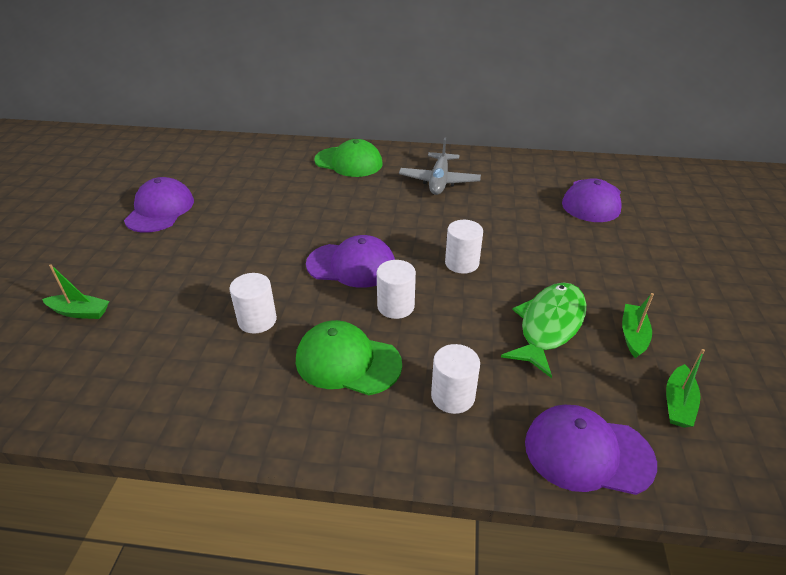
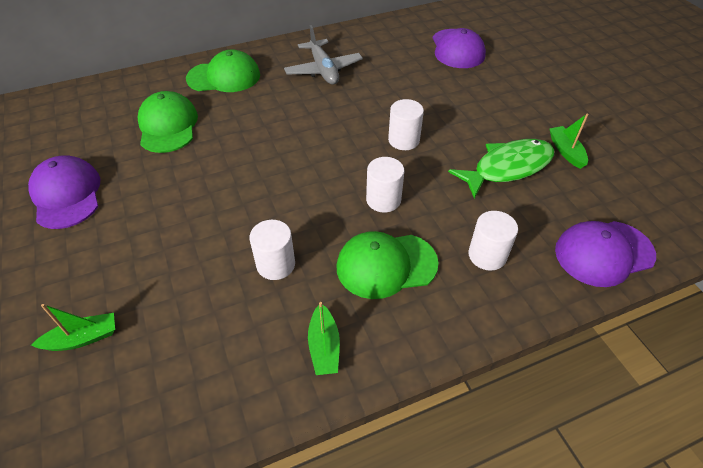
camera: 30 degrees left, 10 degrees up
(272, 185) = (168, 126): none -> green cap
(351, 265) = (315, 178): purple cap -> none
(549, 326) = (507, 168): green fish -> green fish turned 60 degrees clockwise
(678, 403) = (628, 190): green boat -> green boat (324, 346)

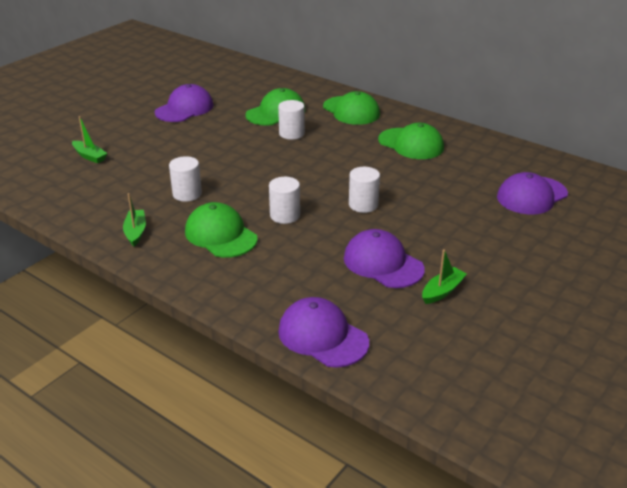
camera: 60 degrees right, 15 degrees down
(323, 70) = (411, 144): grey plane -> green cap
(324, 346) = (135, 232): green boat -> green boat turned 120 degrees clockwise
(487, 255) = (268, 276): white cylinder -> white cylinder (291, 133)
(507, 168) = (383, 263): green fish -> purple cap

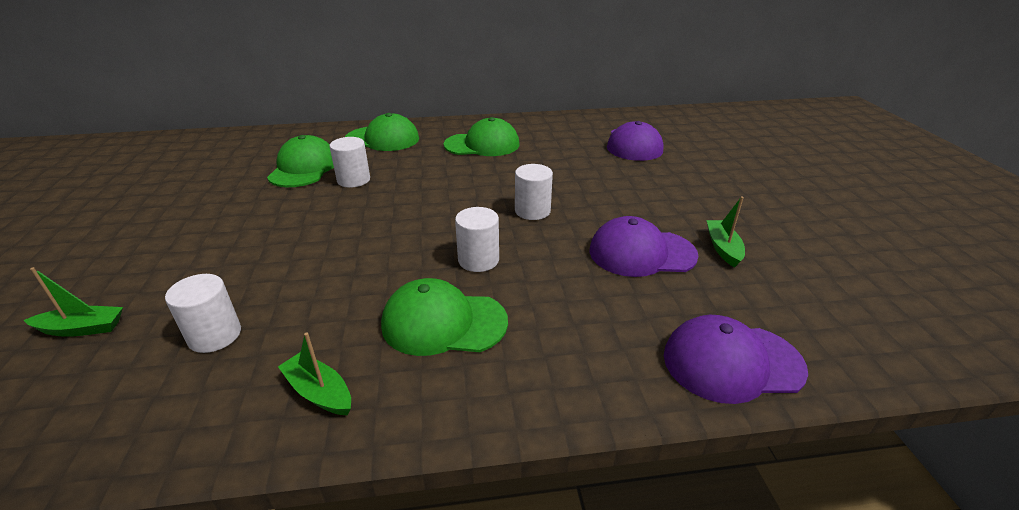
camera: 45 degrees left, 0 degrees up
(184, 109) = (172, 206): purple cap -> none
(187, 194) = (323, 299): white cylinder -> white cylinder (215, 335)

